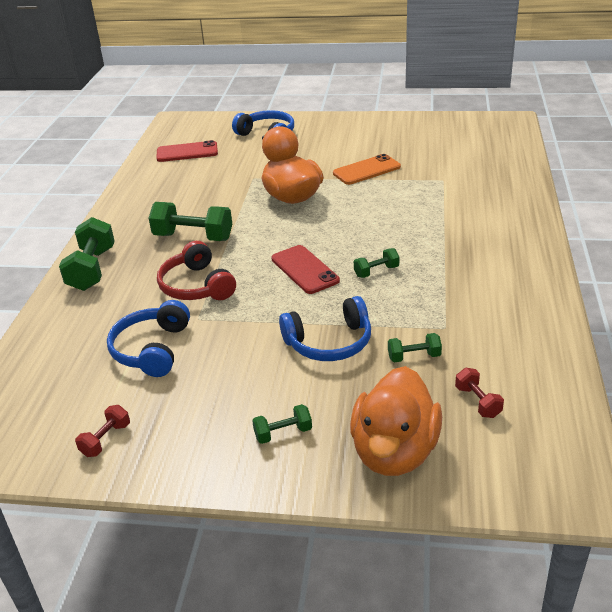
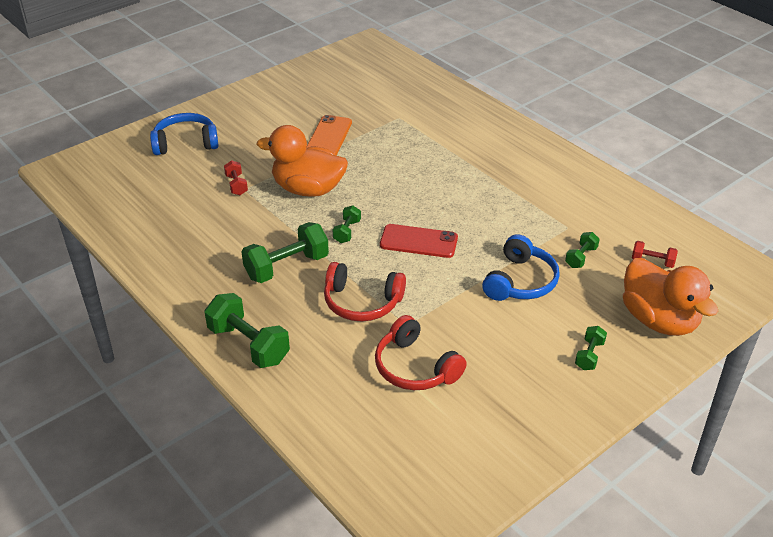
camera: 50 degrees left, 5 degrees up
(106, 440) = (497, 444): red dumbbell -> red dumbbell (236, 185)
(152, 349) = (415, 367): blue headphones -> red headphones
(187, 152) = (135, 196): red phone -> none
(376, 271) = (468, 214): green dumbbell -> green dumbbell (347, 231)

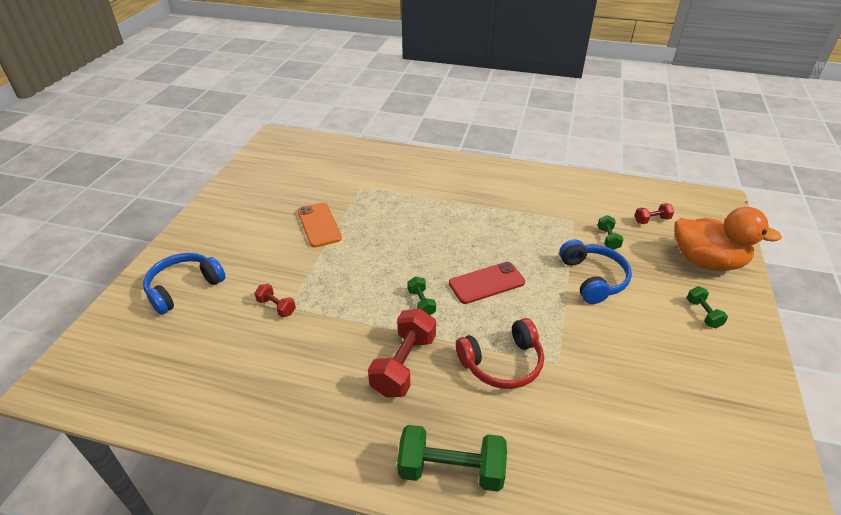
camera: 35 degrees left, 0 degrees up
(287, 267) = (404, 365): green dumbbell -> red dumbbell
(308, 189) = (348, 280): orange duck -> none
(415, 367) = (608, 400): red headphones -> none

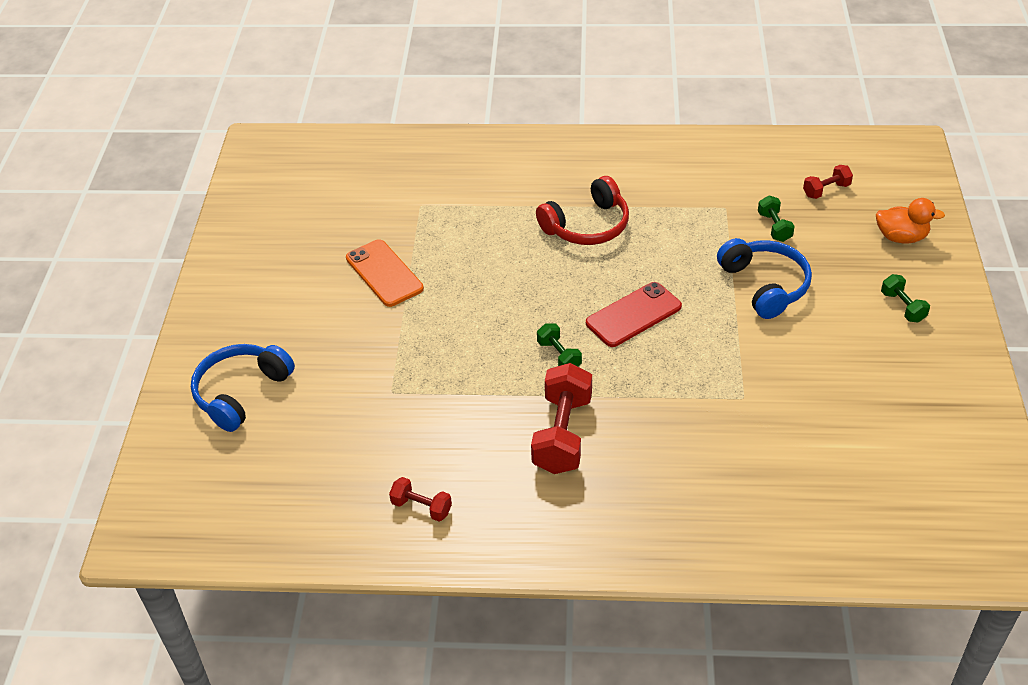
camera: 10 degrees left, 5 degrees up
(276, 307) = (376, 394): red dumbbell -> red dumbbell (421, 507)
(451, 470) = (651, 535): green dumbbell -> none
(502, 363) = (678, 410): red headphones -> red headphones (587, 225)
(706, 261) = (901, 237): orange duck -> orange duck, size x0.55

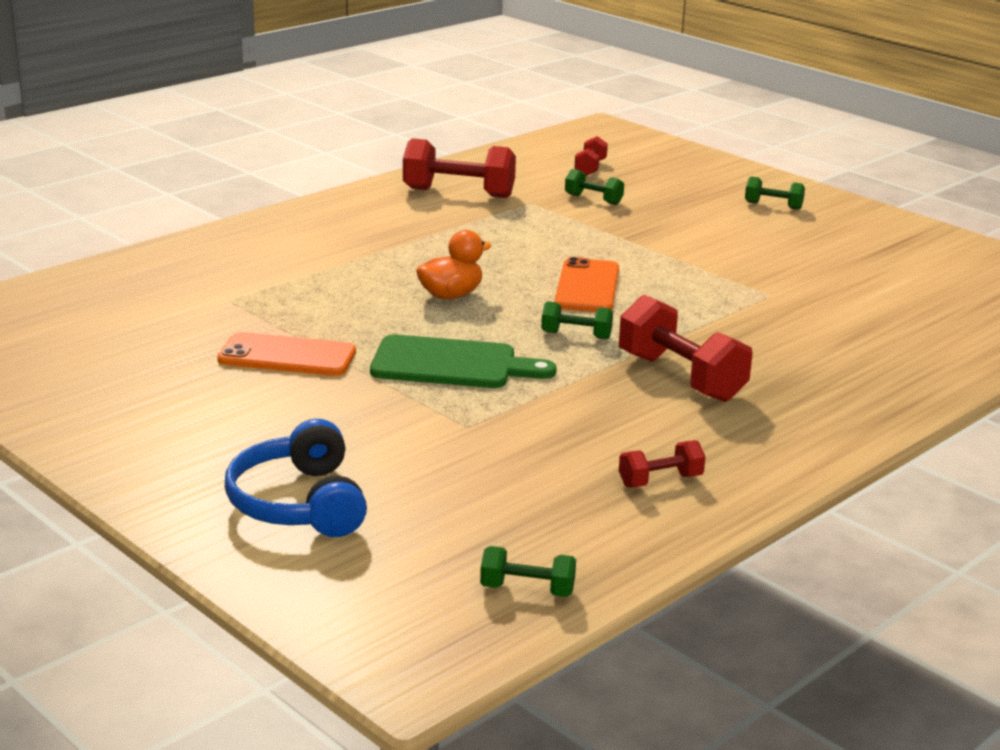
camera: 50 degrees left, 20 degrees down
(249, 531) = (527, 590): none -> green dumbbell
(454, 335) = (451, 364): none -> green cutting board
(587, 225) = (432, 253): red headphones -> none
(633, 315) = (587, 287): red phone -> orange phone
(691, 172) = (458, 193): none -> red dumbbell
(764, 285) = (654, 232): blue headphones -> none
(901, 237) = (696, 173): orange duck -> orange duck (451, 295)

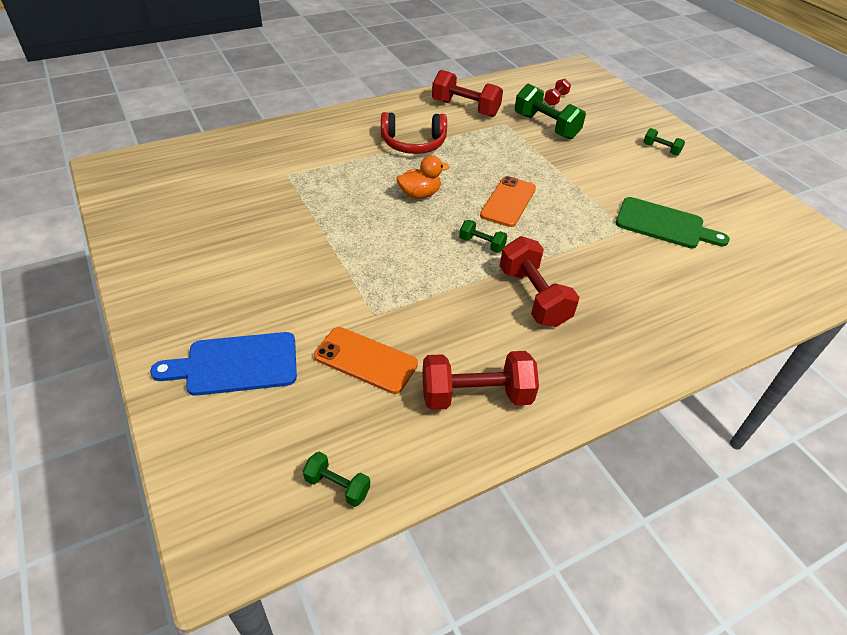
camera: 15 degrees right, 20 degrees up
(287, 356) = (296, 229): orange phone -> orange phone (365, 360)
(299, 503) = (236, 364): blue headphones -> blue cutting board
(404, 241) = (413, 143): none -> red headphones
(451, 364) = (391, 255): green cutting board -> green cutting board (664, 224)
(593, 199) = (546, 126): green dumbbell -> green dumbbell, size x1.92
(660, 481) = (476, 396): red dumbbell -> red dumbbell, size x1.92

